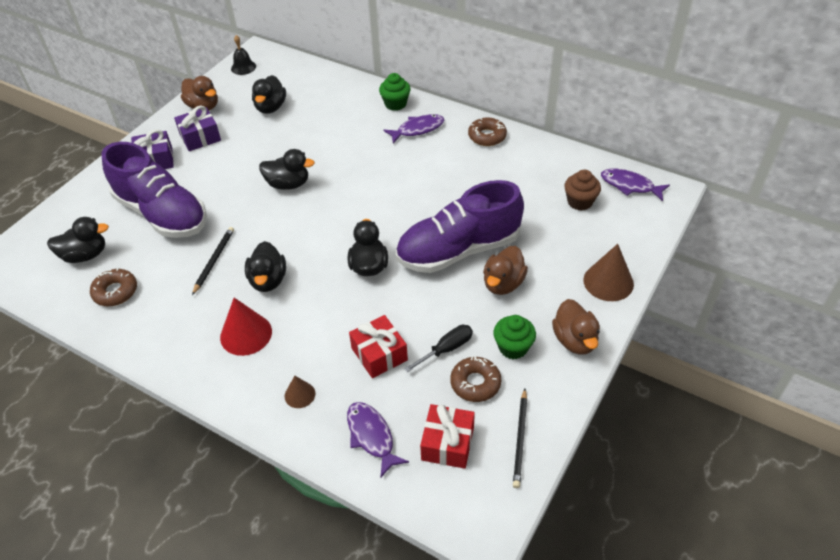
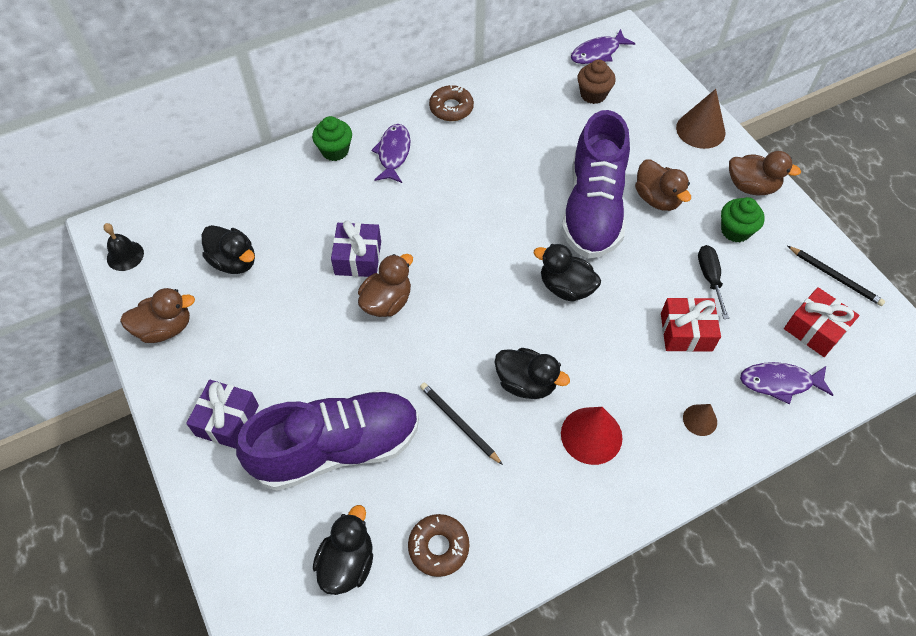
camera: 60 degrees left, 10 degrees up
(200, 137) = (224, 355): purple gift -> purple gift (358, 258)
(288, 184) = (387, 302): black duck -> brown duck
(475, 383) = (760, 277): brown donut -> none

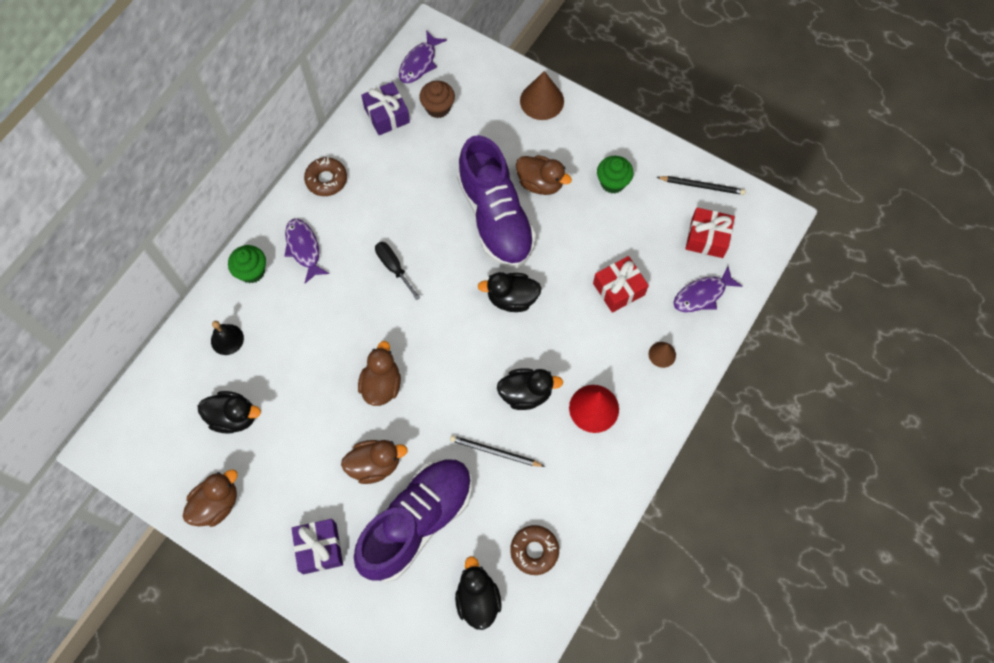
camera: 30 degrees left, 10 degrees up
(125, 255) = (136, 461): black bell -> black bell (227, 339)
(358, 258) = (334, 359): purple gift -> purple gift (386, 115)
(710, 278) = (614, 234): black screwdriver -> black screwdriver (394, 267)
(751, 186) = (606, 135): brown duck -> brown duck (375, 465)

